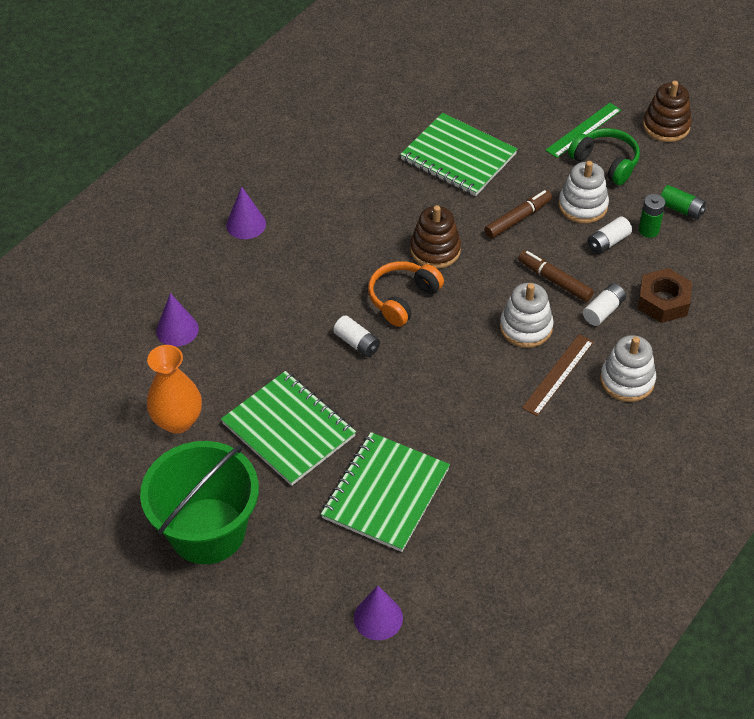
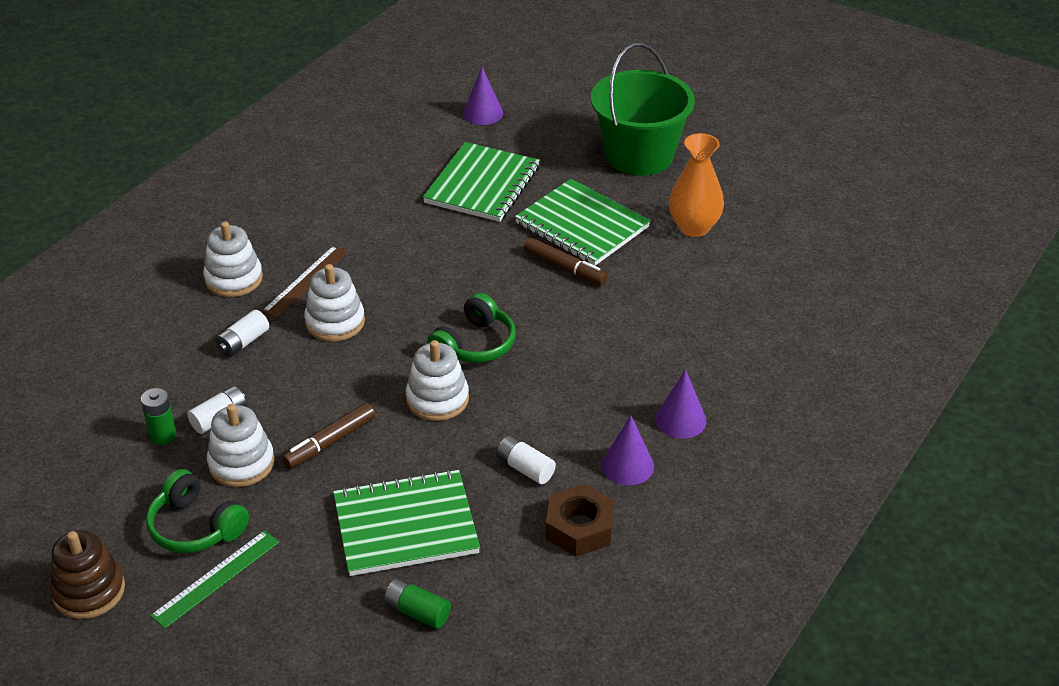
camera: 175 degrees right, 10 degrees down
(177, 330) = (724, 303): purple cone -> purple cone (627, 465)
(357, 343) = (523, 299): white battery -> white battery (525, 468)
(403, 299) = (474, 344): orange headphones -> green headphones
(435, 250) = (437, 399): brown stacking toy -> white stacking toy
(458, 157) = (405, 525): green notebook -> green notebook turned 45 degrees counterclockwise
(554, 280) = (294, 371): brown marker -> brown marker (564, 268)
(663, 301) = (171, 355): brown nut -> brown nut (579, 528)
(681, 209) = (111, 465): green battery -> green battery (417, 612)

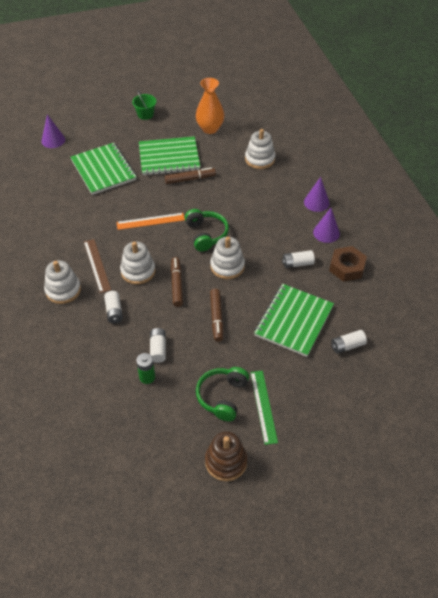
camera: 50 degrees left, 10 degrees up
(196, 527) = (222, 396): green headphones -> green headphones turned 120 degrees clockwise
(241, 463) = (197, 357): white stacking toy -> white stacking toy (260, 159)
(350, 370) = (177, 284): none -> brown marker
(417, 612) = (347, 346): green battery -> white battery
(438, 280) = (150, 221): none -> orange ruler
(639, 155) = (145, 114): green bucket -> green bucket, size x0.43

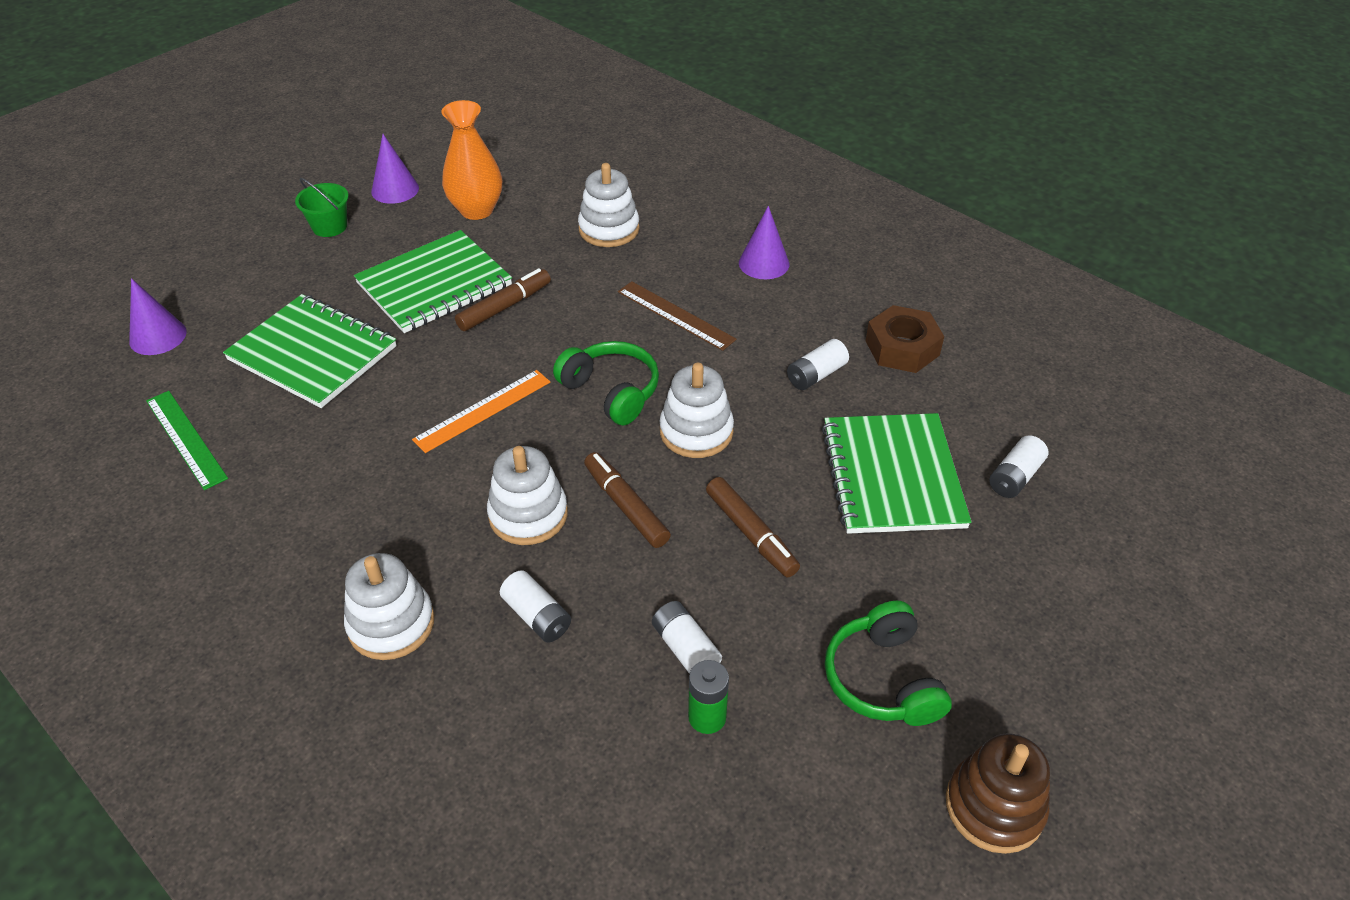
camera: 30 degrees left, 5 degrees down
(97, 265) = (431, 540): brown ruler -> brown ruler (675, 315)
(263, 406) = (970, 658): green ruler -> green ruler (186, 439)
(326, 233) = (821, 305): purple cone -> purple cone (395, 190)

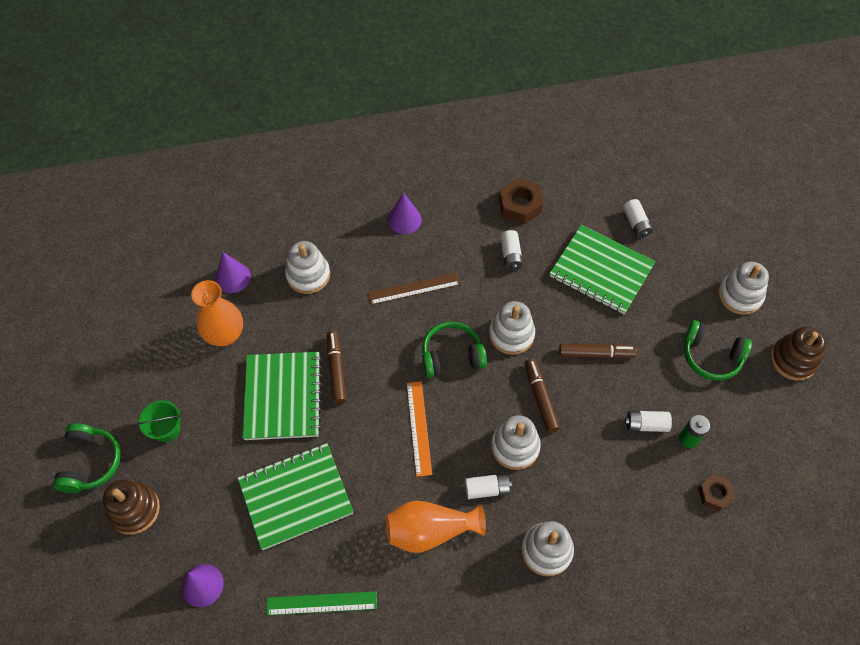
camera: 55 degrees left, 15 degrees up
(220, 250) = (134, 510): none -> brown stacking toy
(255, 199) = (90, 462): none -> green headphones
(343, 489) = (430, 531): none -> orange vase
(395, 190) = (158, 370): purple cone -> purple cone (232, 277)
(537, 616) = (586, 479): white battery -> white battery (487, 489)
(626, 506) = (540, 398): brown marker -> brown marker turned 75 degrees clockwise
(635, 801) = (714, 494): none -> brown nut
(1036, 667) = (740, 295): none -> white stacking toy

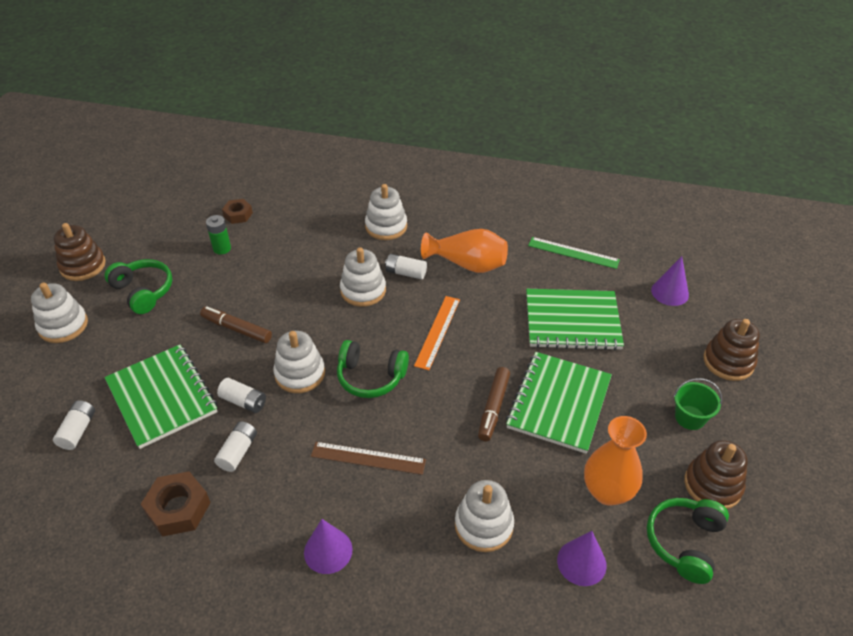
camera: 155 degrees left, 15 degrees down
(90, 462) = (775, 416): green headphones -> green headphones (684, 542)
(143, 372) = (712, 485): none -> brown stacking toy
(540, 398) = (314, 315): brown marker -> none
(646, 424) = (245, 268): white battery -> white battery (244, 401)

